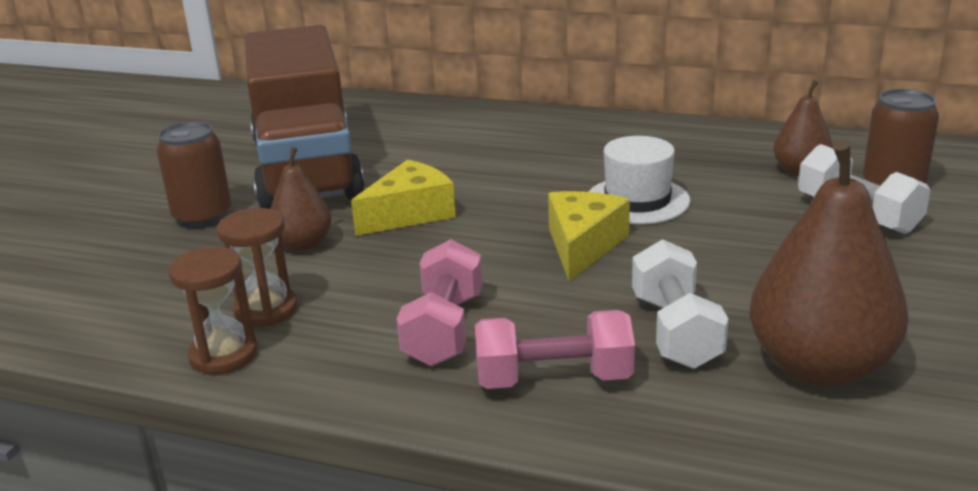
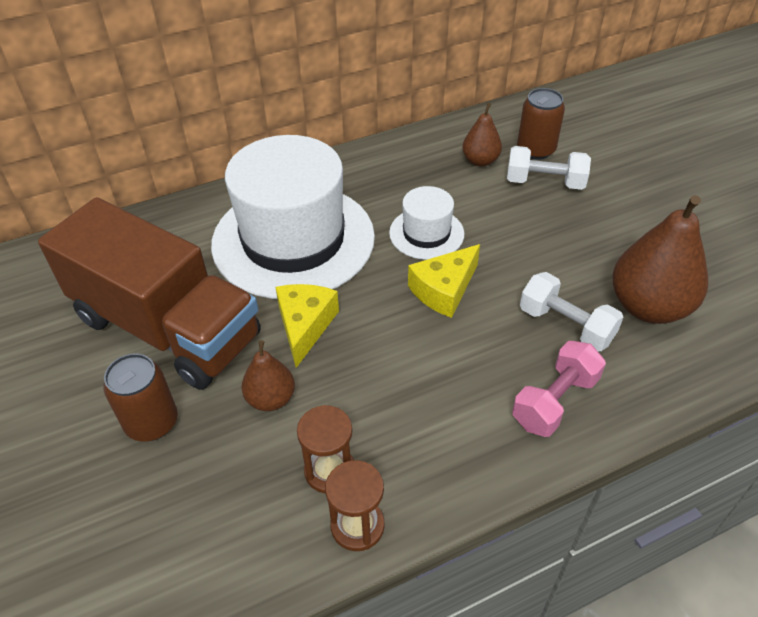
camera: 45 degrees left, 20 degrees up
(444, 329) = (456, 407): pink dumbbell -> none
(498, 157) = (293, 240): none -> white hat
(583, 246) = (444, 290): yellow cheese -> yellow cheese turned 105 degrees counterclockwise

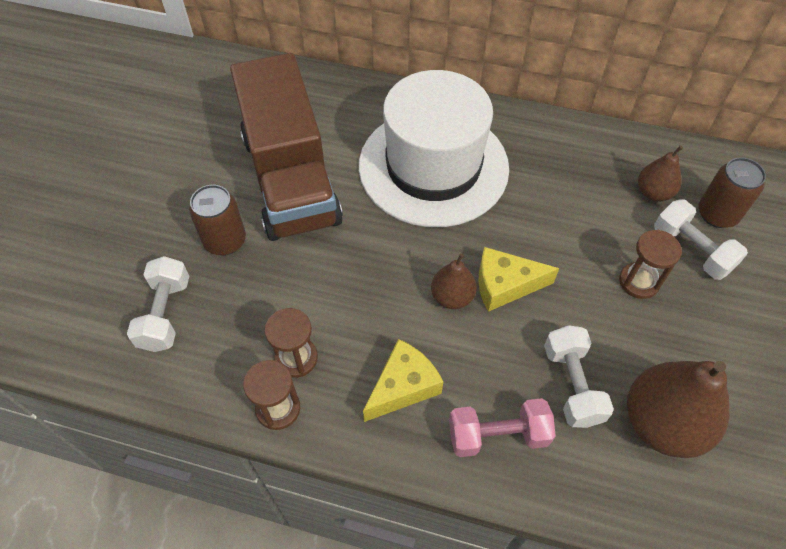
camera: 40 degrees right, 10 degrees up
(153, 532) = (165, 314): none -> white dumbbell
(271, 399) = (307, 279): brown pear -> brown pear (452, 297)
(305, 326) = (378, 241): yellow cheese -> yellow cheese (403, 386)
(426, 233) = (539, 228): white hat -> none
(534, 225) = (639, 282): none -> brown hourglass

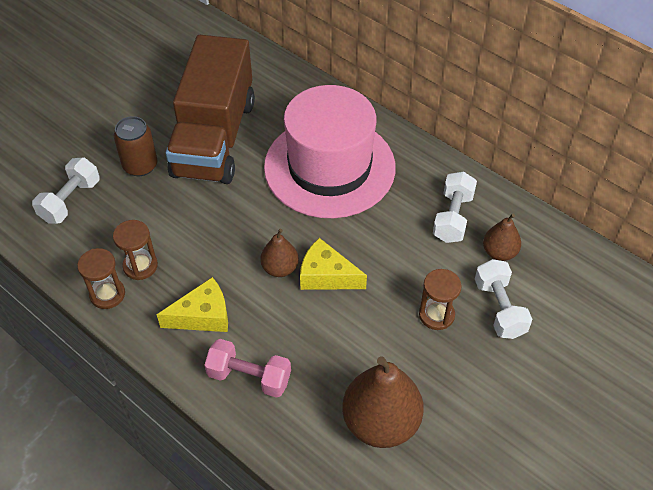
camera: 25 degrees right, 5 degrees down
(433, 166) = (329, 167): white hat -> pink hat
(572, 385) = (329, 366): white dumbbell -> white dumbbell (453, 217)
(717, 214) = (543, 289): brown can -> none

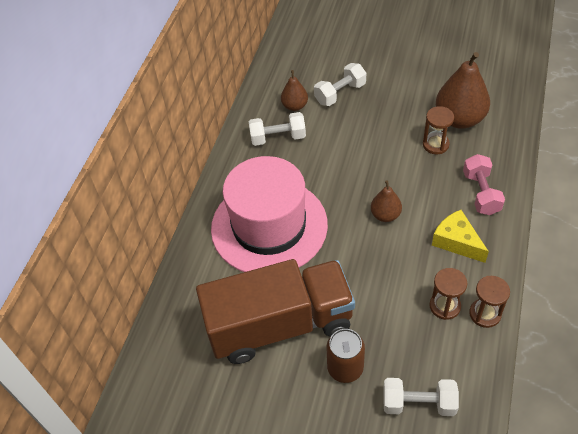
camera: 110 degrees left, 0 degrees up
(326, 275) = (373, 186): yellow cheese -> none
(436, 315) = (365, 120): brown hourglass -> brown hourglass (435, 144)

